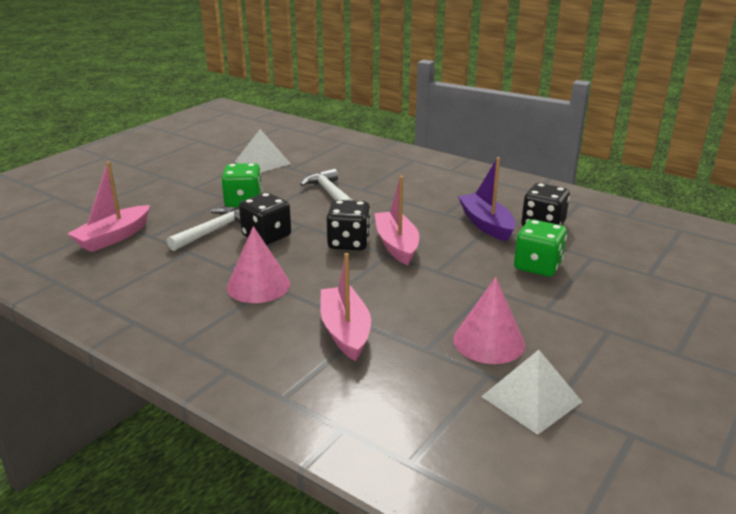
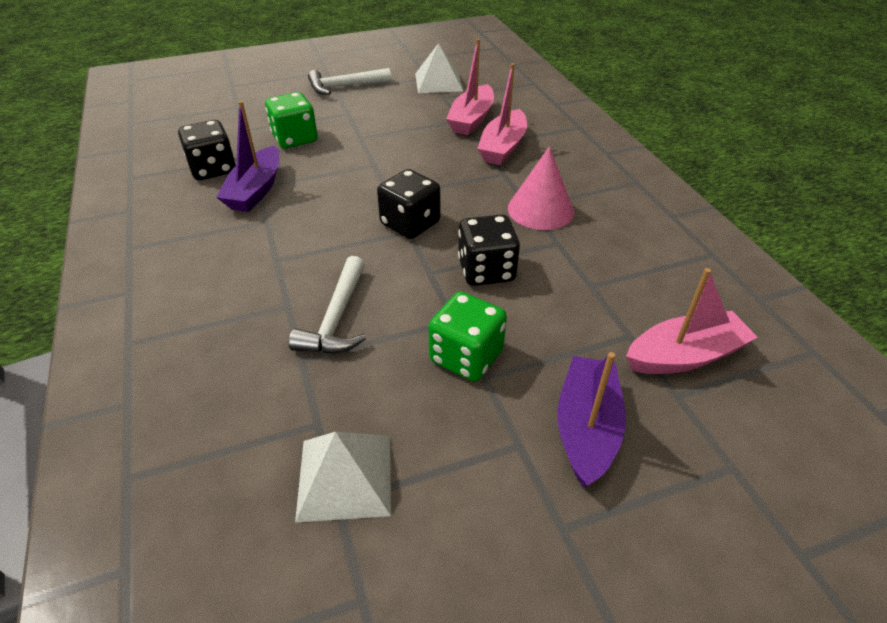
camera: 145 degrees left, 15 degrees up
(163, 199) = (586, 428): none -> purple boat
(213, 231) = (543, 308): white hammer -> white hammer (344, 86)
(396, 245) = (370, 202): pink boat -> pink boat (471, 119)
(489, 341) = (417, 110): pink cone -> none

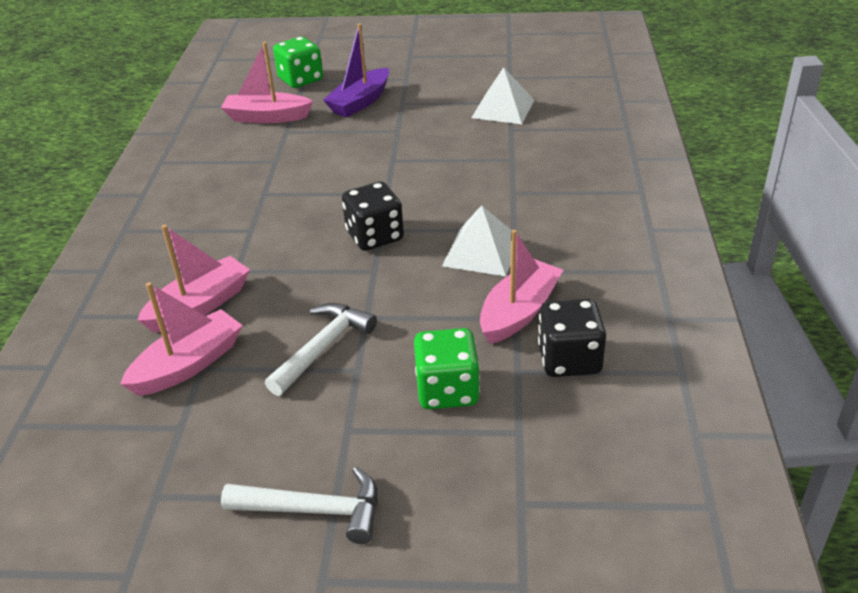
camera: 155 degrees left, 5 degrees down
(255, 190) = (519, 312): purple boat -> pink boat
(336, 318) = (478, 177): white hammer -> white hammer (323, 348)
(438, 82) = (153, 474): white pyramid -> white pyramid (482, 251)
(466, 356) = (400, 140): green dice -> green dice (300, 80)
(486, 270) = (341, 185): black dice -> none
(540, 209) = (244, 223): pink cone -> none

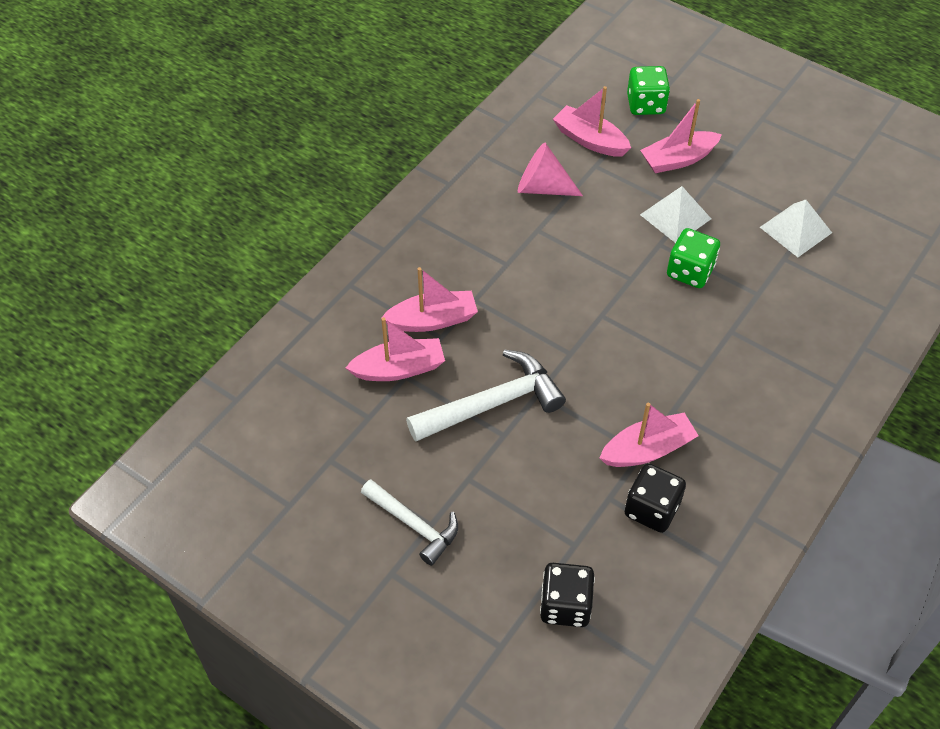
camera: 30 degrees right, 15 degrees up
(245, 163) = (542, 188): none -> pink cone
(323, 348) = (492, 404): white hammer -> white hammer, size x1.51
(360, 102) = (678, 159): purple boat -> pink boat
(374, 236) = (592, 319): black dice -> black dice (565, 605)
(447, 390) = (551, 486): green dice -> green dice (690, 271)
(482, 251) = (662, 378): white pyramid -> white pyramid (675, 216)

